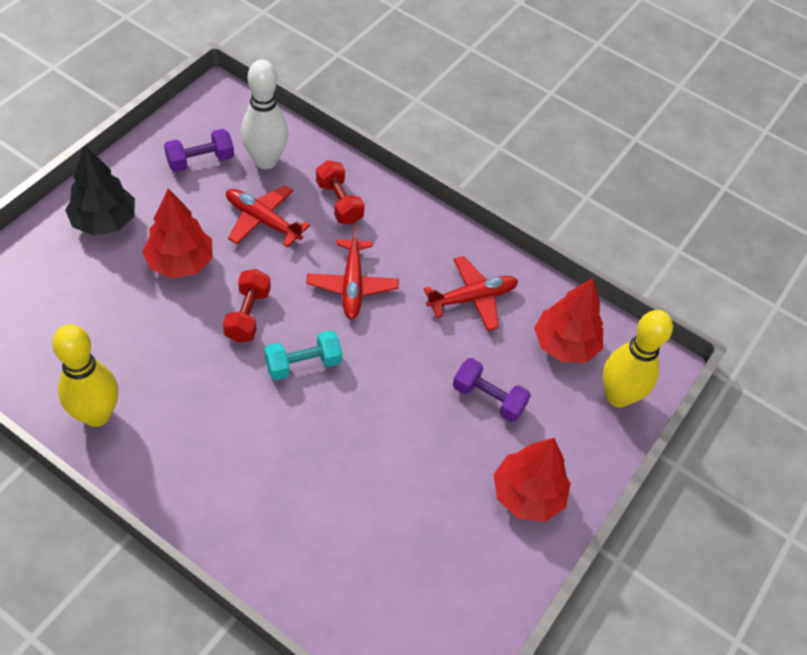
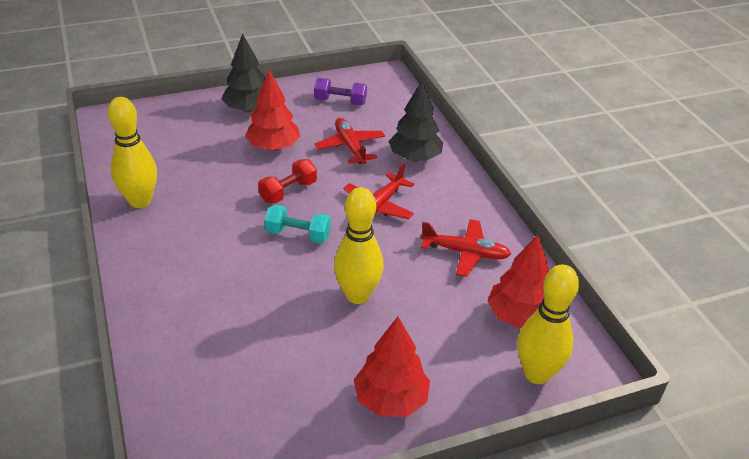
camera: 40 degrees right, 15 degrees down
(265, 161) = (384, 117): white bowling pin -> none
(339, 202) = (415, 157): red dumbbell -> black tree
(415, 403) = (357, 295): none -> yellow bowling pin
(488, 398) = (418, 320): purple dumbbell -> none

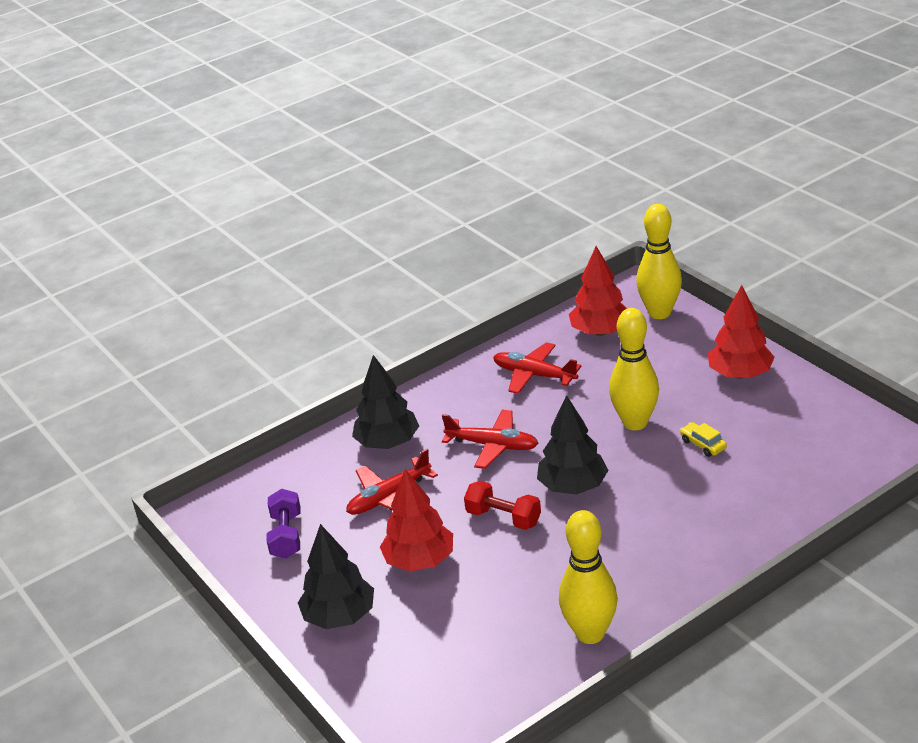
camera: 100 degrees left, 5 degrees down
(297, 329) = (703, 444): none -> yellow car
(298, 234) = (573, 486): turquoise dumbbell -> black tree
(465, 253) = (534, 375): red plane -> red plane turned 60 degrees counterclockwise

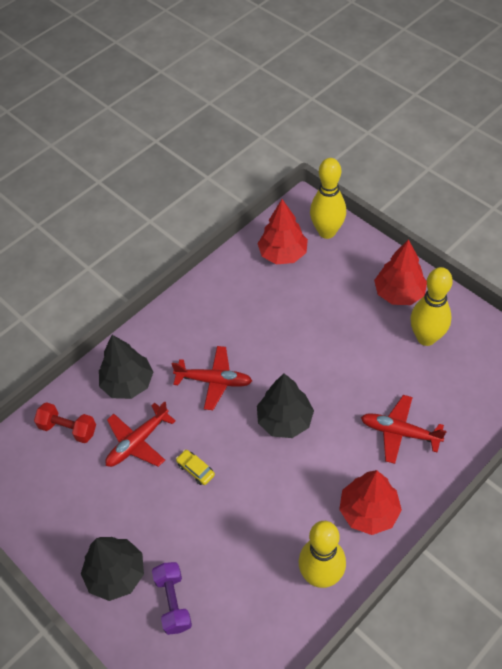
camera: 10 degrees left, 20 degrees up
(286, 536) = (59, 490): purple dumbbell -> purple dumbbell (173, 602)
(419, 561) = (173, 509): red tree -> red tree (368, 511)
(503, 518) = (234, 458): red dumbbell -> red dumbbell (68, 428)
(534, 375) = (236, 303): red plane -> red plane (399, 432)
(635, 423) = (324, 349): yellow bowling pin -> yellow bowling pin (426, 338)
(703, 444) = (381, 369): yellow car -> yellow car (195, 470)

